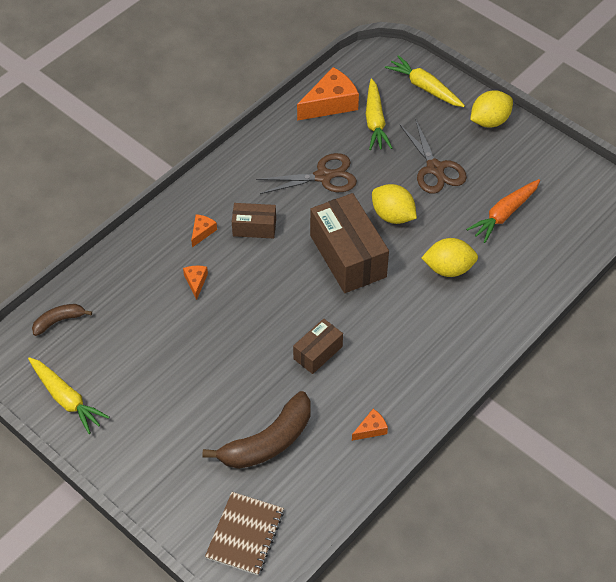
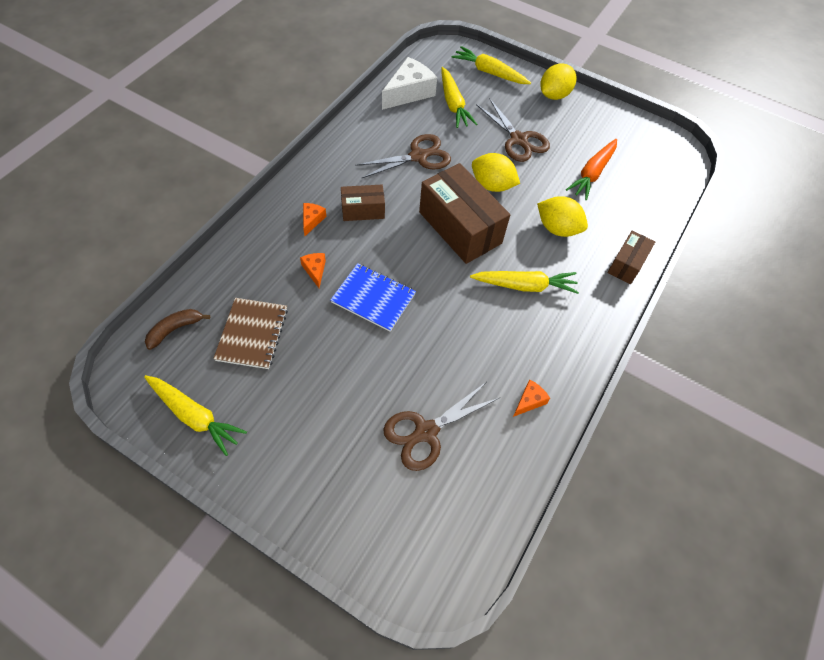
camera: 15 degrees left, 5 degrees up
(245, 534) = (425, 547): brown notebook -> brown notebook (252, 334)
(246, 315) = (373, 298): none -> blue notebook
(268, 442) = (426, 432): brown banana -> brown scissors
(318, 353) = (455, 327): brown box -> brown box (627, 264)
(330, 103) = (409, 92): orange cheese -> white cheese
(397, 322) = (524, 286): none -> yellow carrot
(448, 269) = (557, 228): yellow lemon -> yellow lemon turned 45 degrees clockwise

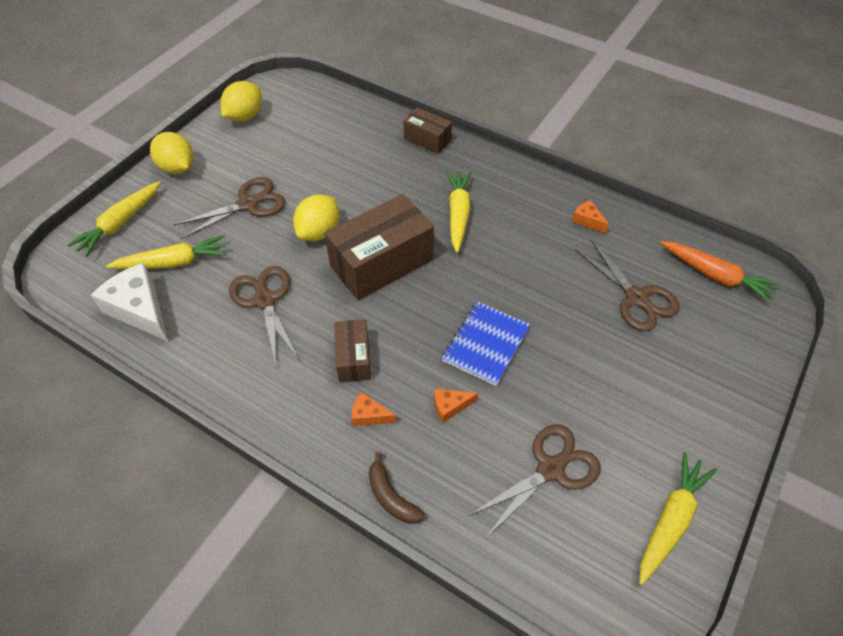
camera: 85 degrees left, 5 degrees down
(175, 329) = (556, 567): brown banana -> brown banana (391, 497)
(252, 334) = (550, 469): brown notebook -> brown scissors
(557, 228) = (383, 183): yellow lemon -> yellow lemon (245, 116)
(592, 173) = (307, 149): orange carrot -> orange carrot (715, 276)

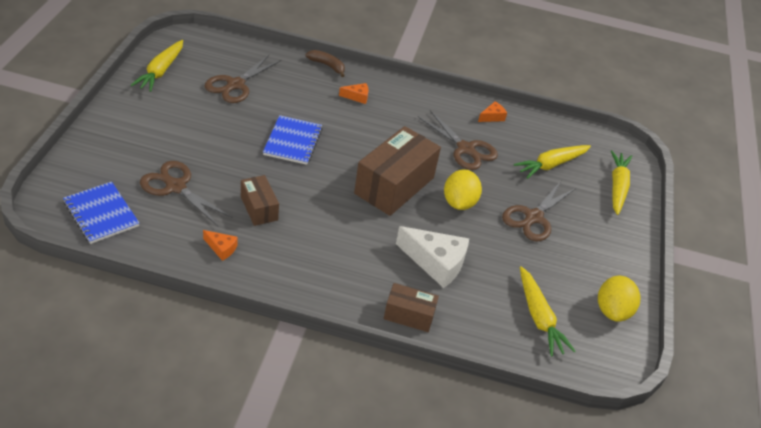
camera: 155 degrees right, 10 degrees down
(140, 309) = (545, 133): white cheese -> white cheese (436, 263)
(177, 168) = (621, 241): yellow lemon -> none
(353, 358) = (382, 123): brown box -> brown box (259, 208)
(450, 406) = (307, 106): orange cheese -> orange cheese (492, 117)
(458, 214) = (346, 236): yellow carrot -> yellow carrot (539, 317)
(715, 276) = (101, 214): orange carrot -> blue notebook

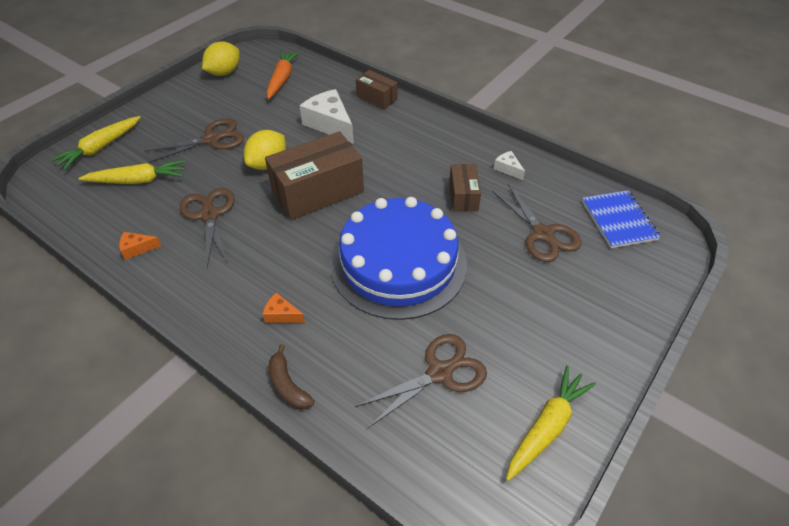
camera: 150 degrees left, 5 degrees up
(221, 248) = (508, 169): orange cheese -> white cheese
(293, 141) = (398, 263): blue notebook -> blue cake
(539, 317) = (282, 79): yellow carrot -> orange carrot

